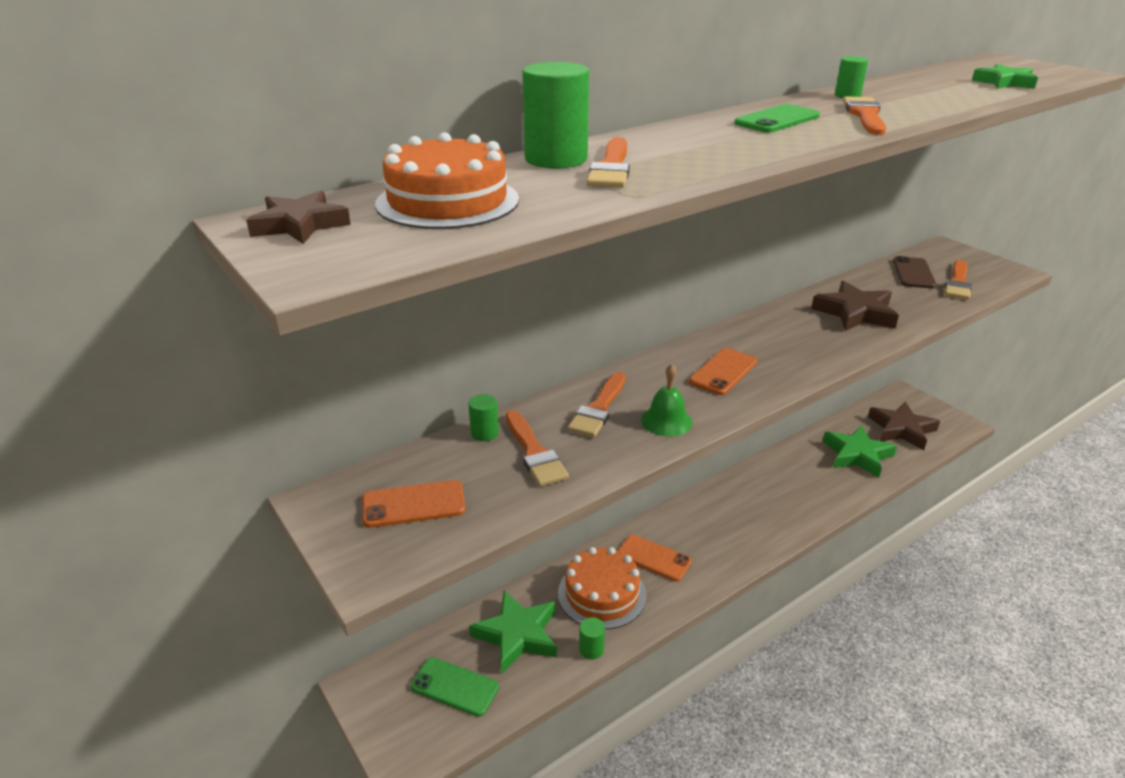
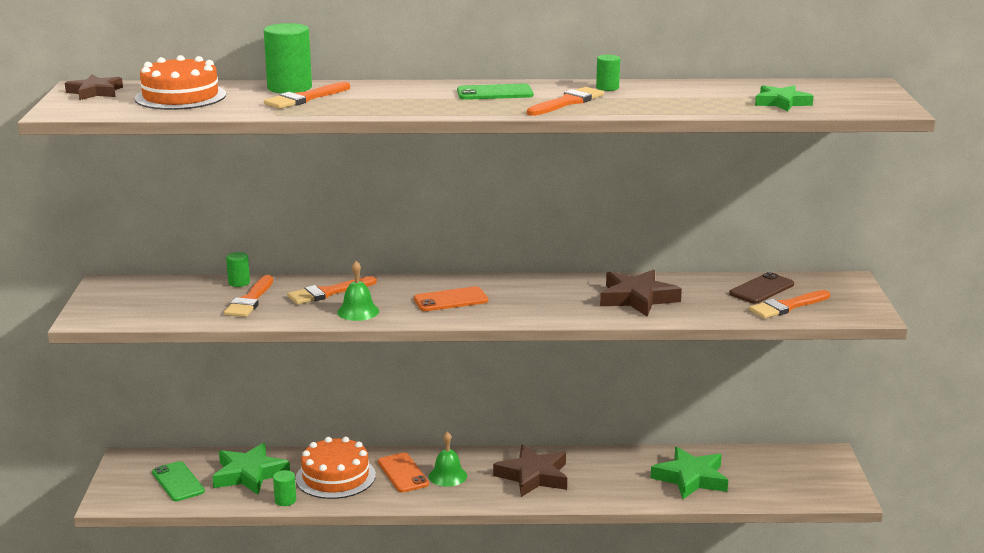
camera: 35 degrees right, 10 degrees down
(413, 504) = (148, 300): orange phone -> none
(692, 542) = (447, 476): none -> green bell
(901, 429) = (772, 478): brown star -> brown star (533, 476)

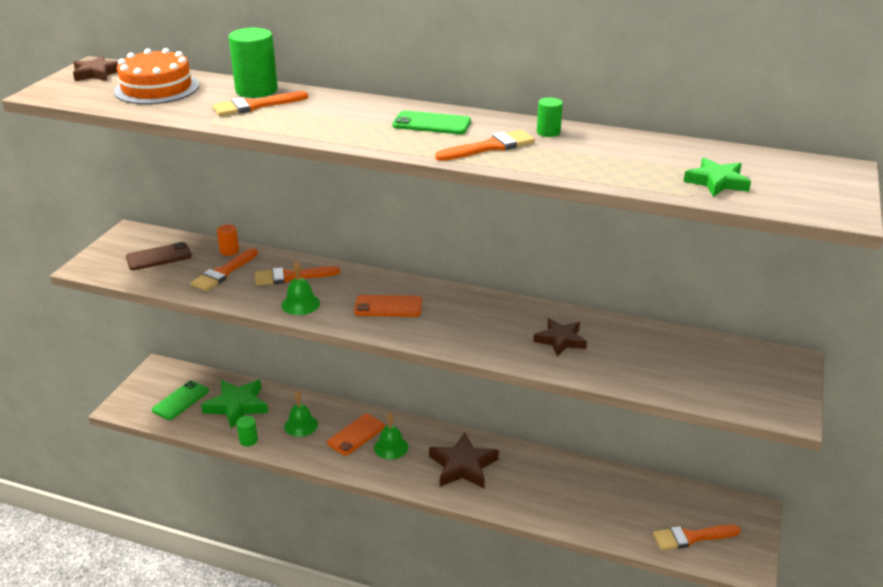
camera: 20 degrees right, 10 degrees up
(178, 482) = (180, 400): green phone -> green phone turned 45 degrees clockwise
(239, 283) = (229, 251): green cylinder -> orange cylinder
(335, 477) = (301, 425): orange cake -> green bell
(403, 473) = (356, 435): orange phone -> orange phone turned 45 degrees clockwise
(637, 298) = (560, 340): brown star -> brown star, size x0.65
(690, 478) = (603, 504): green star -> none
(761, 289) = (692, 354): brown phone -> brown phone (159, 257)
(787, 306) = (705, 383): orange brush -> orange brush (691, 537)

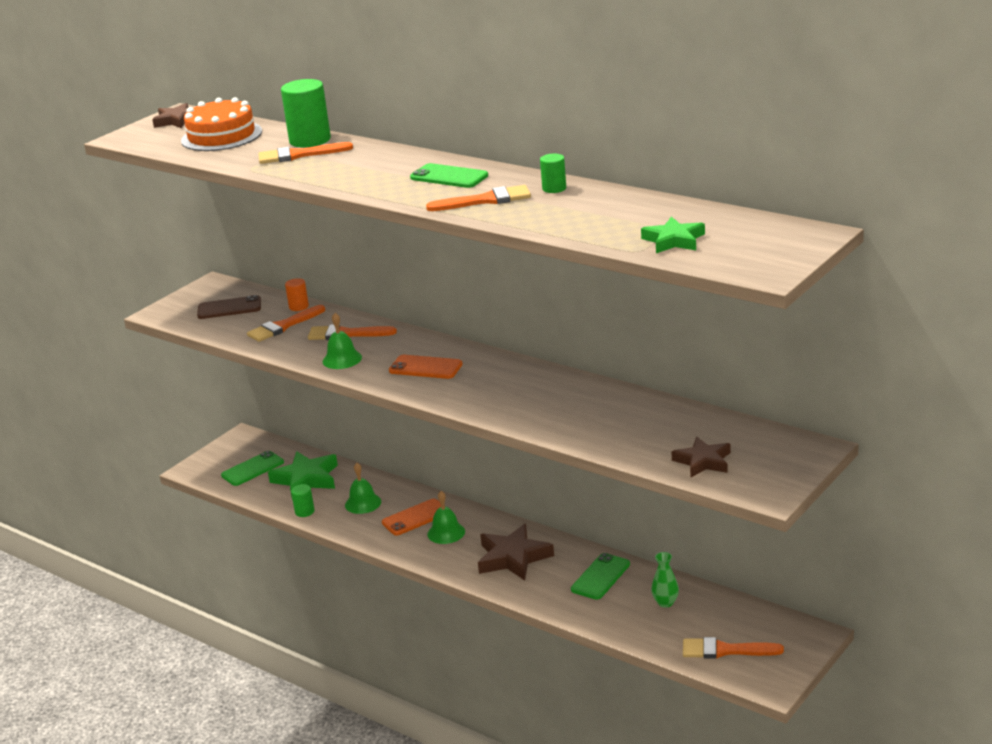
camera: 20 degrees right, 5 degrees down
(548, 476) = (600, 577): none -> green phone
(560, 340) = (579, 410): brown star -> brown star (703, 461)
(617, 495) = (665, 603): none -> green vase

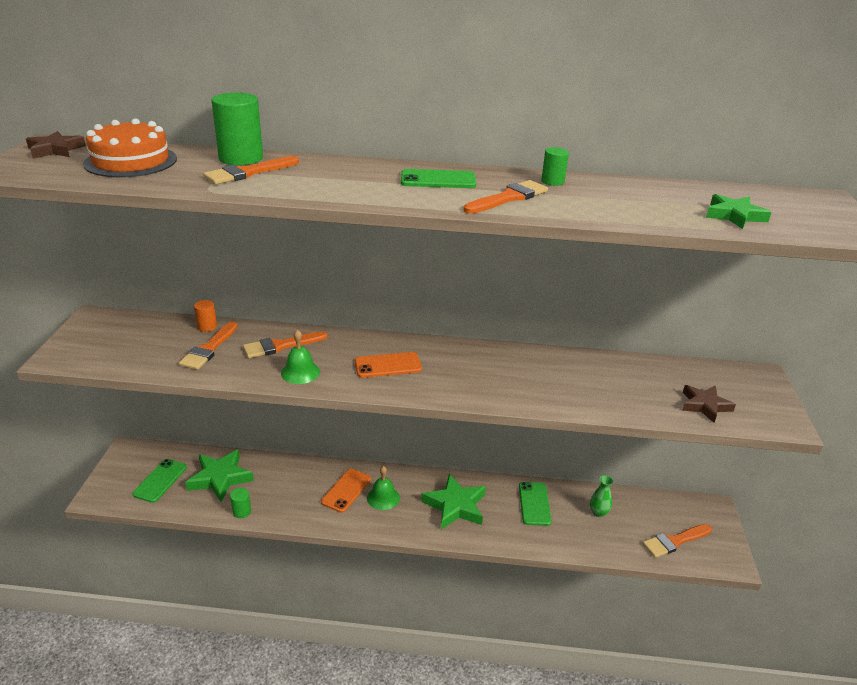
camera: 35 degrees left, 5 degrees up
(229, 308) = (134, 339): brown phone -> none
(363, 503) = (290, 488): green bell -> none
(513, 557) = (455, 506): brown star -> green star

